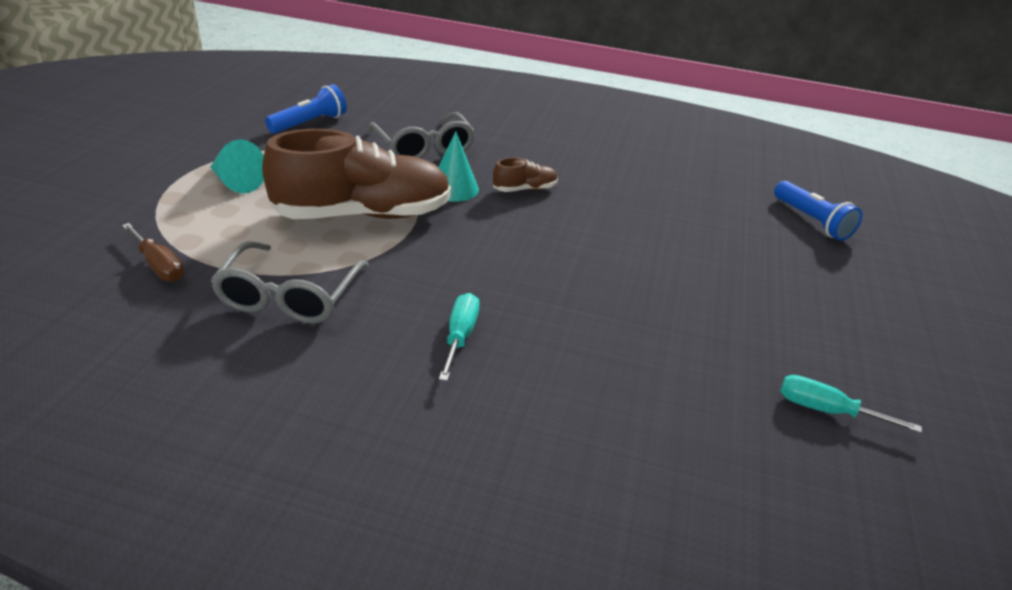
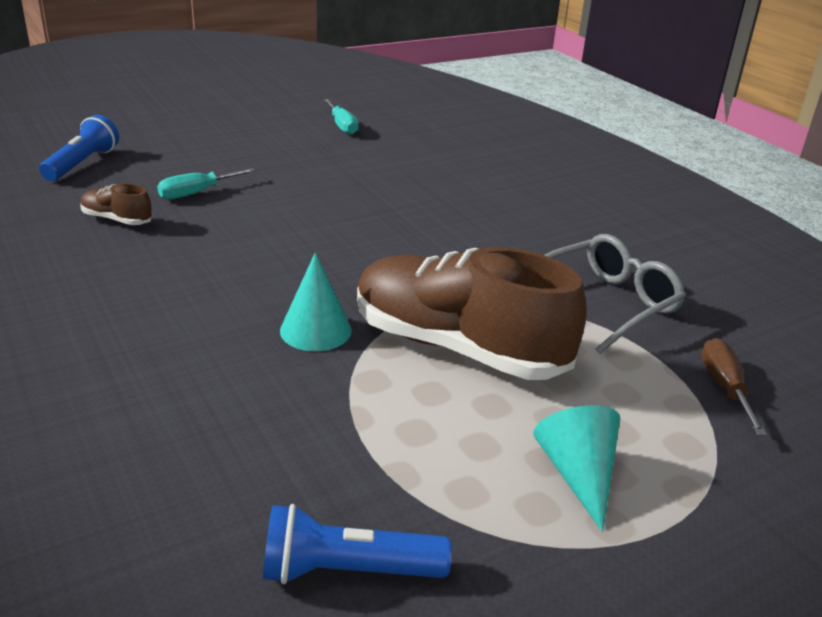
camera: 135 degrees left, 5 degrees down
(424, 147) = (250, 408): grey glasses -> none
(460, 336) = (496, 226): turquoise screwdriver -> turquoise screwdriver (196, 193)
(525, 189) = (244, 293): brown shoe -> brown shoe (117, 220)

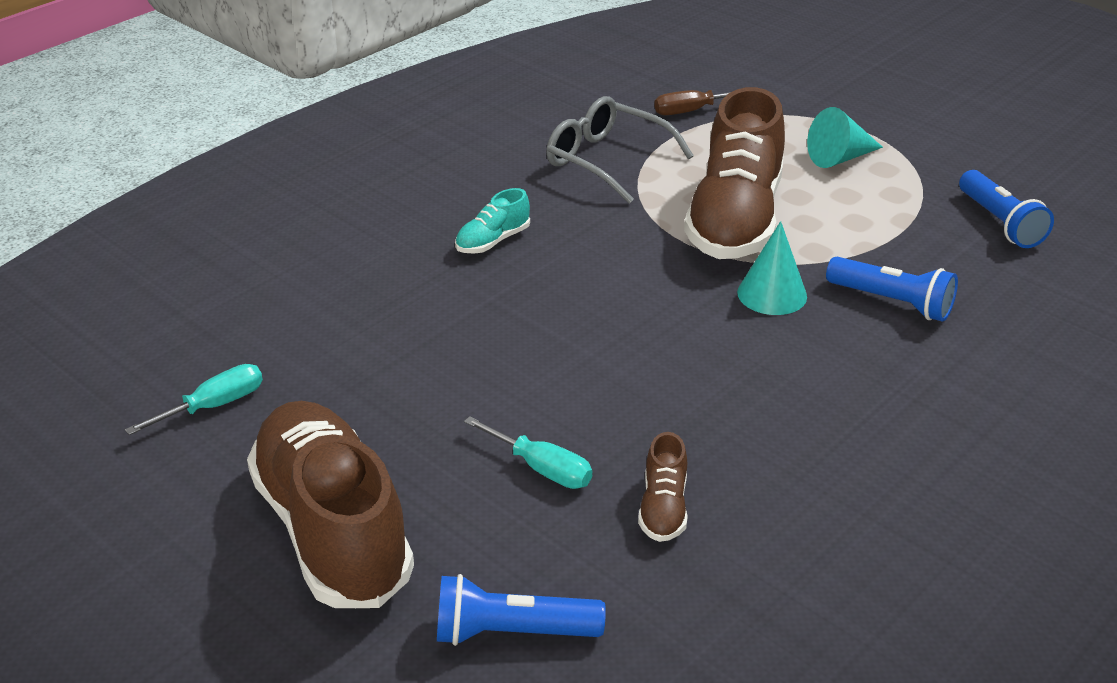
camera: 105 degrees left, 5 degrees up
(209, 138) = (332, 530): none -> brown shoe
(248, 398) = (892, 302): none -> blue flashlight
(477, 224) = (492, 241): none -> turquoise shoe

